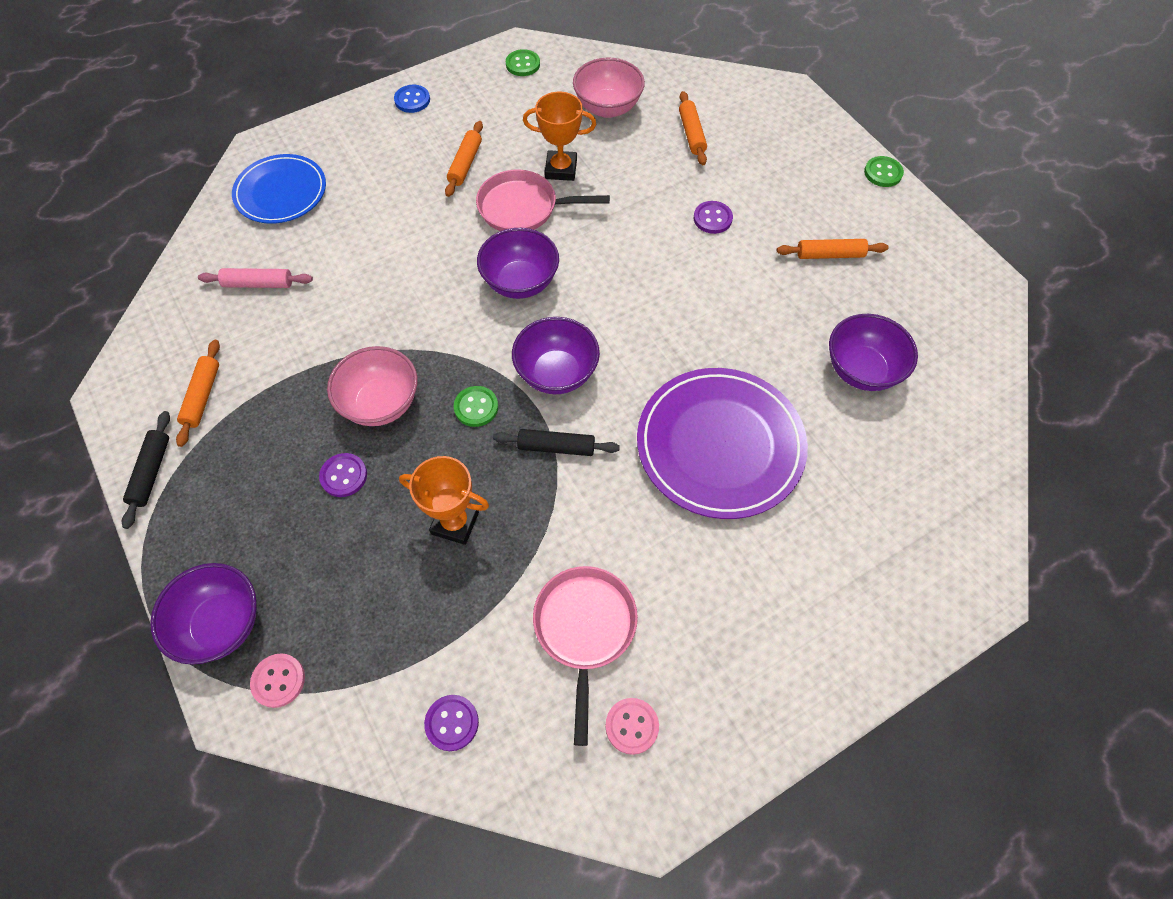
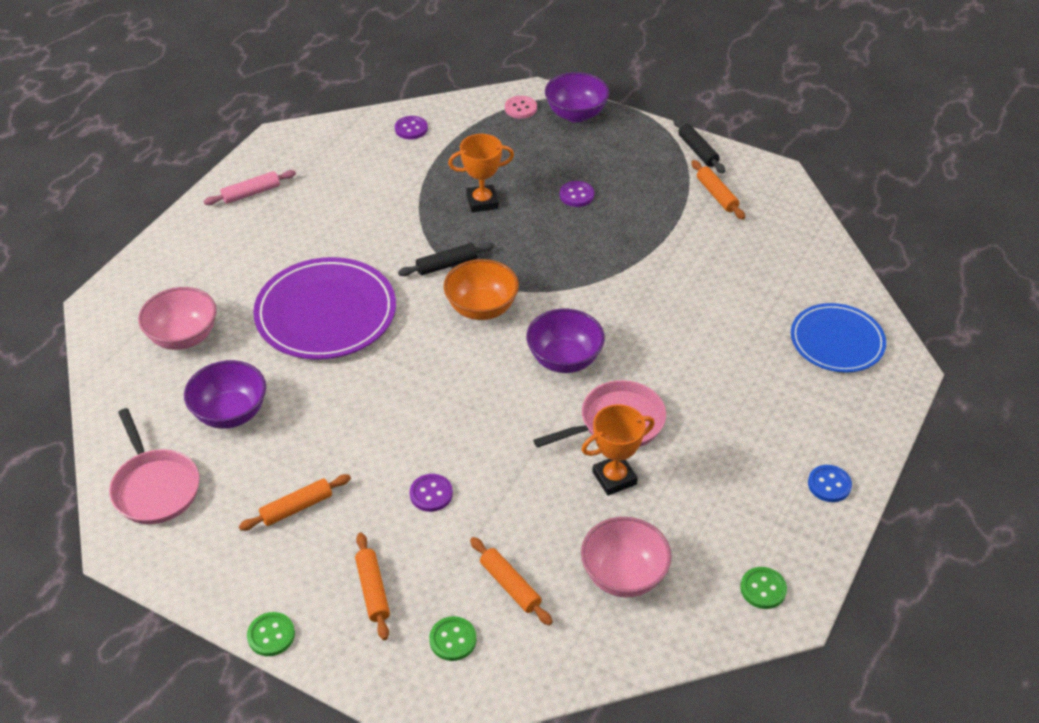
camera: 150 degrees right, 15 degrees down
(258, 284) = (766, 270): pink rolling pin -> pink rolling pin (251, 193)
(381, 403) = (593, 239): pink bowl -> pink bowl (183, 337)
(465, 164) = (708, 440): orange rolling pin -> orange rolling pin (373, 590)
(476, 407) = (523, 264): green button -> green button (453, 639)
(556, 373) = (481, 308): purple bowl -> orange bowl
(585, 629) = (362, 189): pink pan -> pink pan (155, 487)
(632, 726) = (308, 163): pink button -> none

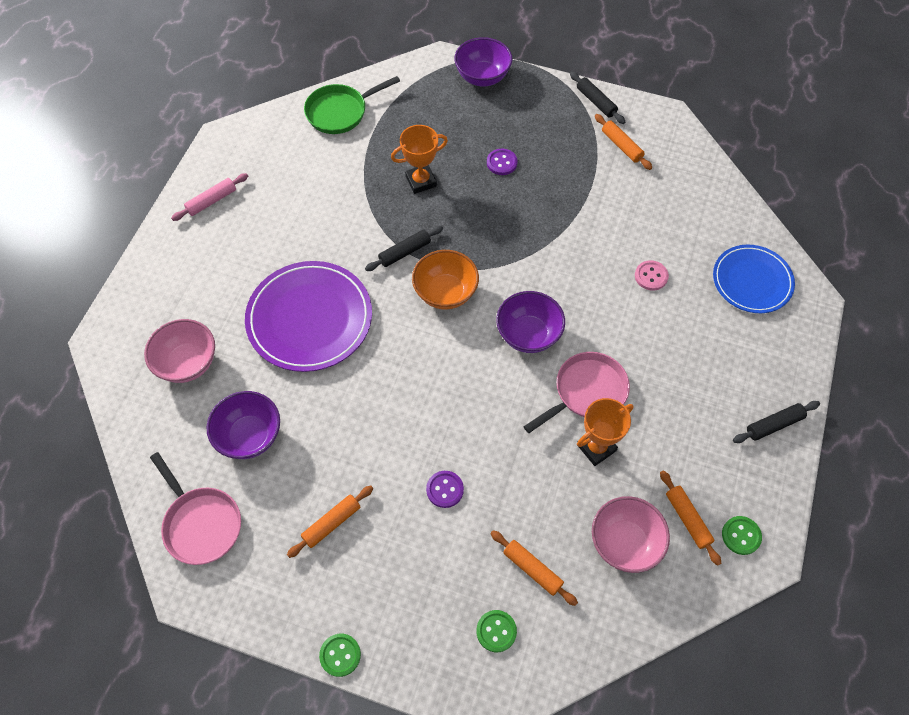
camera: 10 degrees left, 15 degrees up
(373, 590) = (417, 594): orange rolling pin -> orange rolling pin (687, 519)
(411, 129) = (340, 112): purple button -> green pan
(520, 108) = (432, 77): pink button -> pink button (651, 276)
(829, 484) = (774, 424): blue button -> black rolling pin

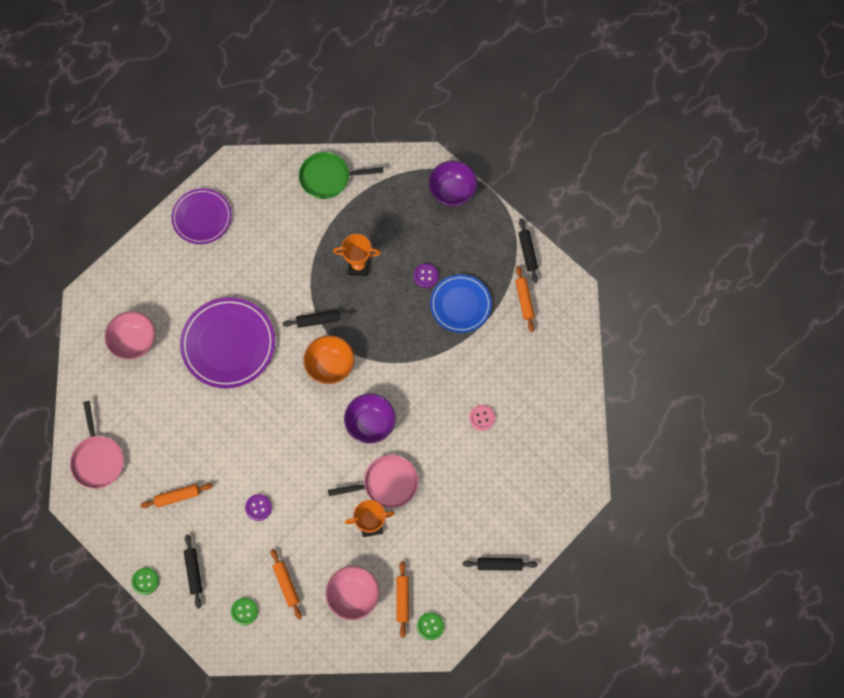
camera: 25 degrees right, 10 degrees up
(212, 201) = (202, 217): pink rolling pin -> purple plate
(250, 436) = (152, 413): purple bowl -> none
(401, 611) = (194, 572): none -> black rolling pin
(752, 281) = (552, 454): blue plate -> blue plate (460, 304)

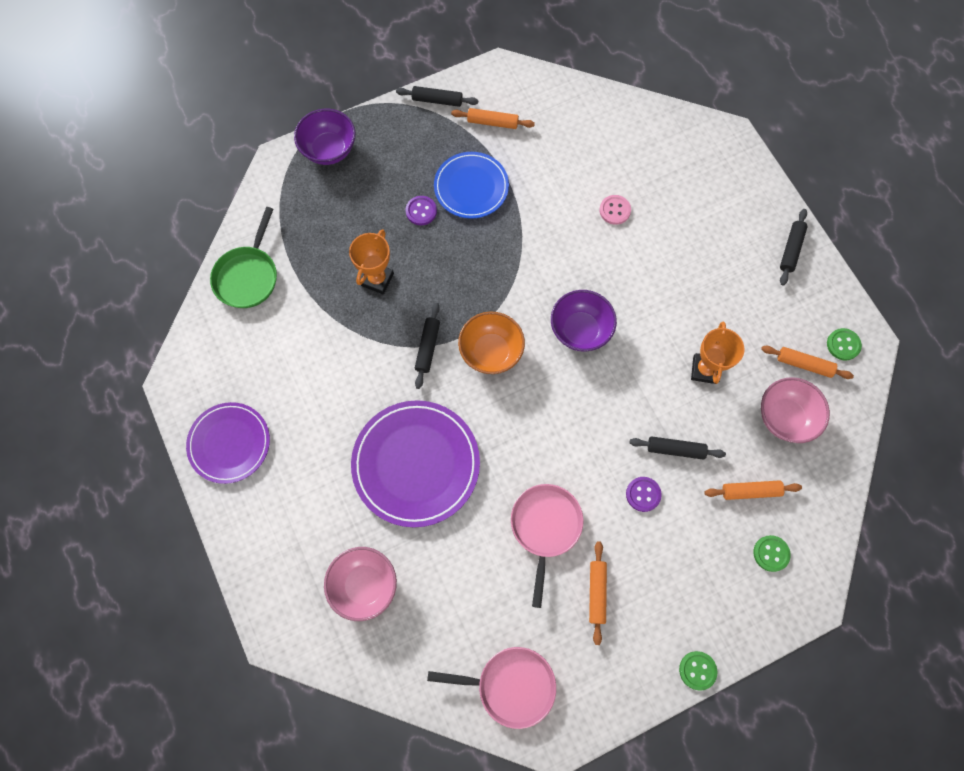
camera: 70 degrees left, 0 degrees up
(194, 572) = (702, 602): black rolling pin -> black rolling pin (675, 449)
(386, 483) = (659, 336): pink pan -> pink pan (545, 527)

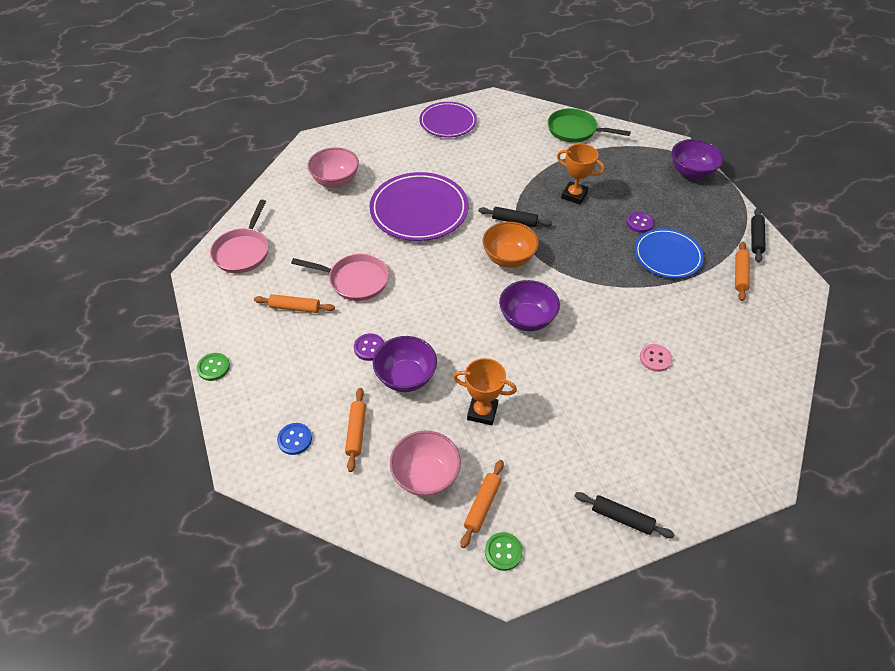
camera: 95 degrees right, 20 degrees down
(675, 449) = (406, 377): black rolling pin -> purple bowl
(771, 553) = (294, 439): green button -> blue button

